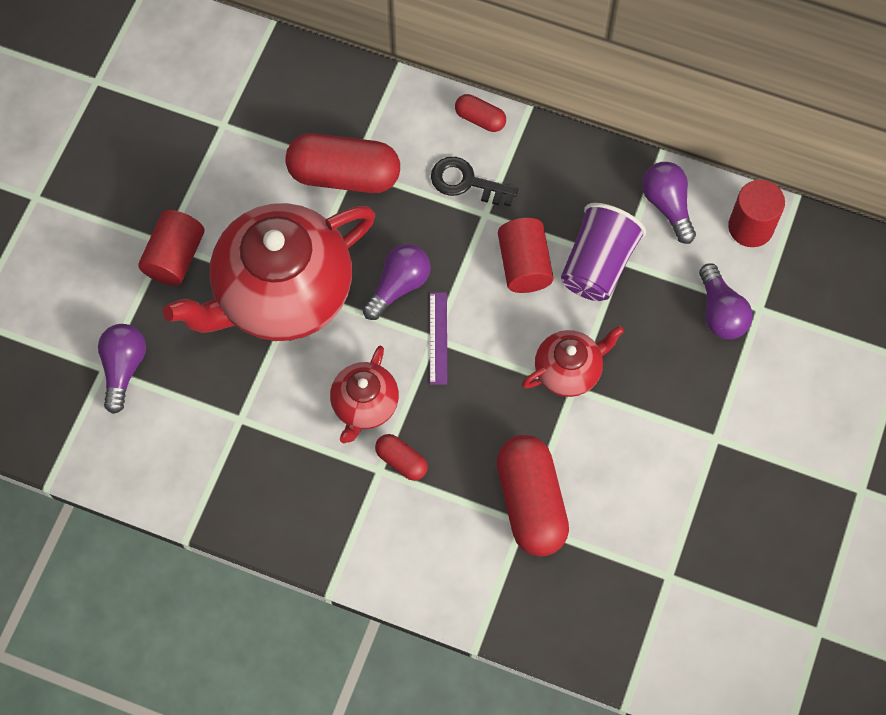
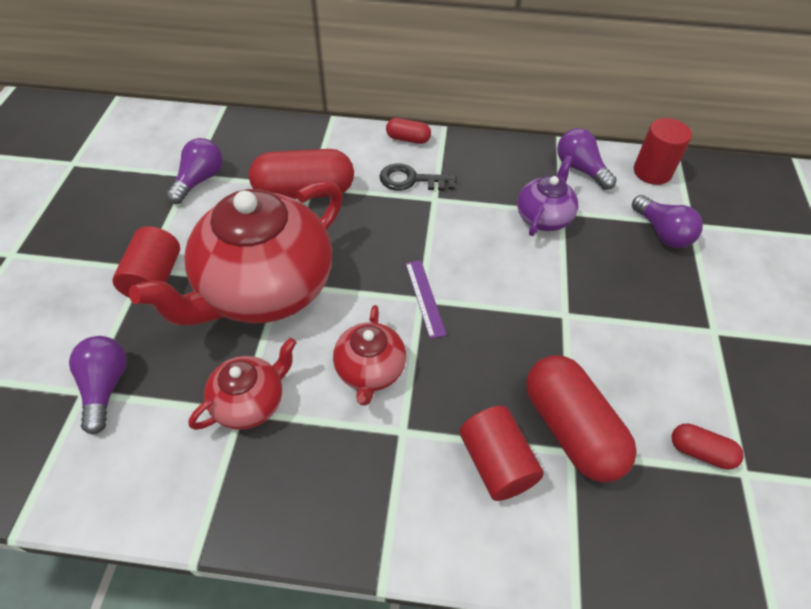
camera: 15 degrees left, 15 degrees down
(398, 286) = (375, 263): purple light bulb -> purple light bulb (199, 180)
(401, 461) = (423, 417): red capsule -> red capsule (700, 452)
(524, 265) = (481, 228): red cylinder -> red cylinder (496, 463)
(569, 370) = (555, 301): red teapot -> red teapot (250, 402)
(598, 265) = (544, 217): purple cup -> purple teapot

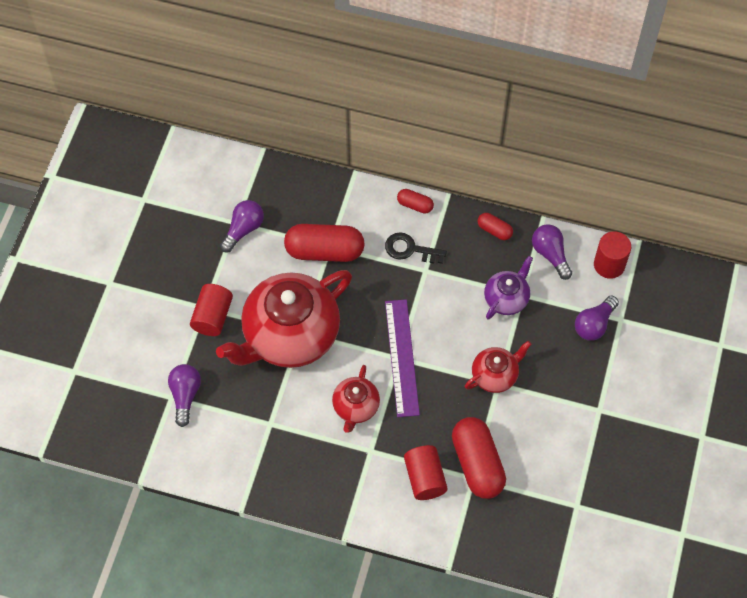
camera: 10 degrees right, 10 degrees up
(250, 402) = (277, 418): red teapot -> red teapot (495, 375)
(425, 298) = (401, 357): purple ruler -> purple ruler, size x1.85
(662, 232) = (594, 324): purple light bulb -> purple light bulb turned 60 degrees clockwise
(700, 452) = (554, 489): red capsule -> red capsule (494, 230)

